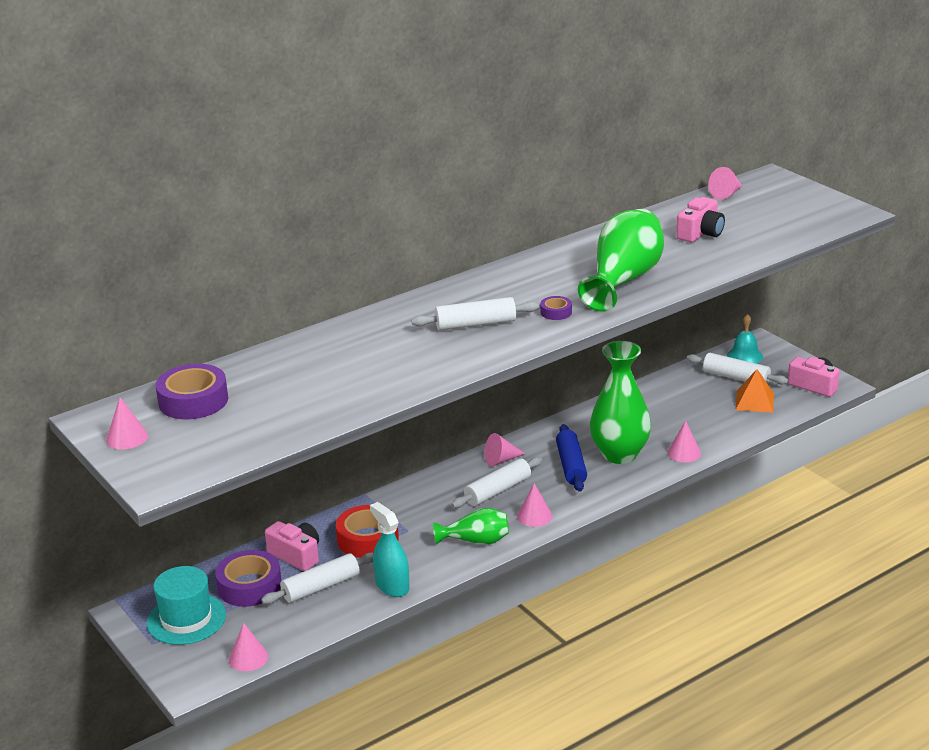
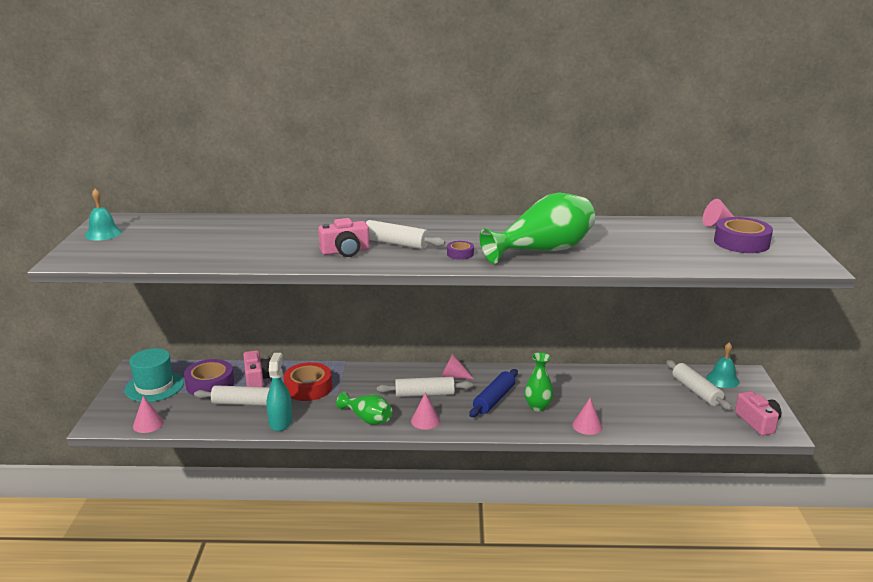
camera: 35 degrees right, 5 degrees down
(127, 437) = (103, 233): pink cone -> turquoise bell
(193, 401) = (169, 228): purple tape -> purple tape (741, 242)
(619, 454) = (538, 407): green vase -> green vase, size x0.56
(700, 233) = (654, 241): pink camera -> pink camera (345, 251)
(754, 401) = (691, 413): orange pyramid -> none

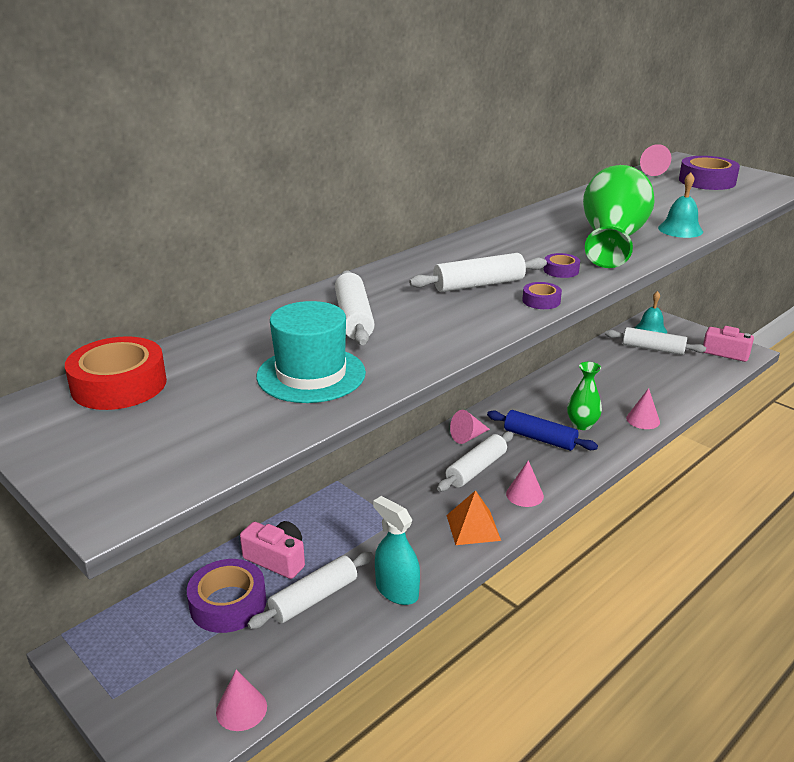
camera: 45 degrees left, 5 degrees up
(103, 233) = (64, 438): turquoise bell -> turquoise bell (680, 229)
(154, 386) = (154, 656): turquoise hat -> turquoise hat (311, 374)
(299, 235) = (354, 318): none -> white rolling pin
(308, 388) = (353, 533): red tape -> red tape (119, 385)
(345, 251) = (455, 314): pink camera -> none
(367, 419) = (473, 527): green vase -> orange pyramid
(404, 263) = (541, 301): none -> purple tape
(494, 399) = (539, 438): blue rolling pin -> blue rolling pin turned 45 degrees counterclockwise

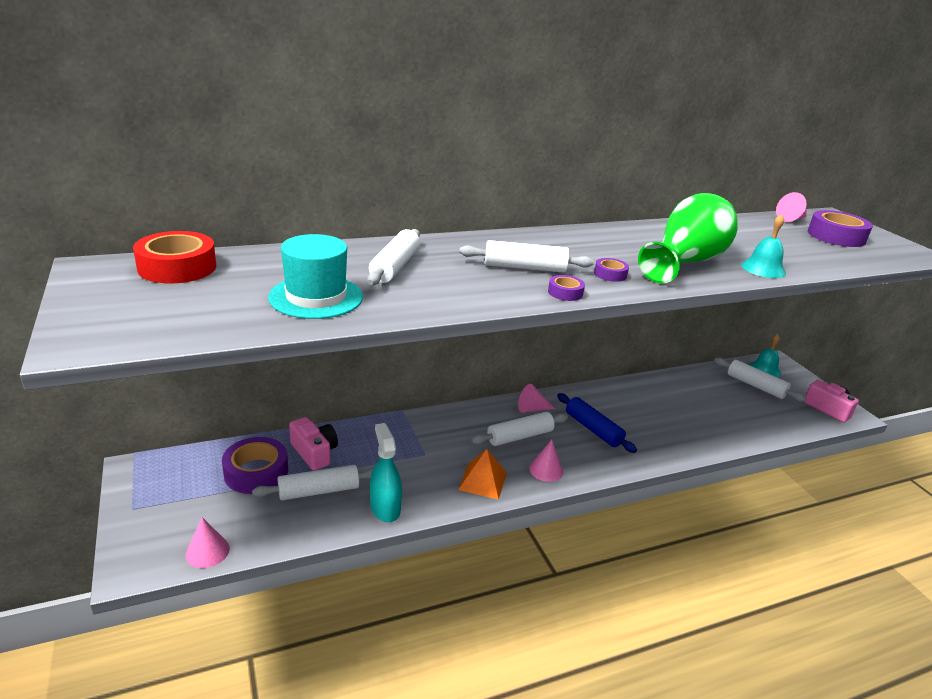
camera: 20 degrees right, 0 degrees up
(582, 425) = (640, 429): green vase -> none
(643, 420) = (701, 442): pink cone -> none

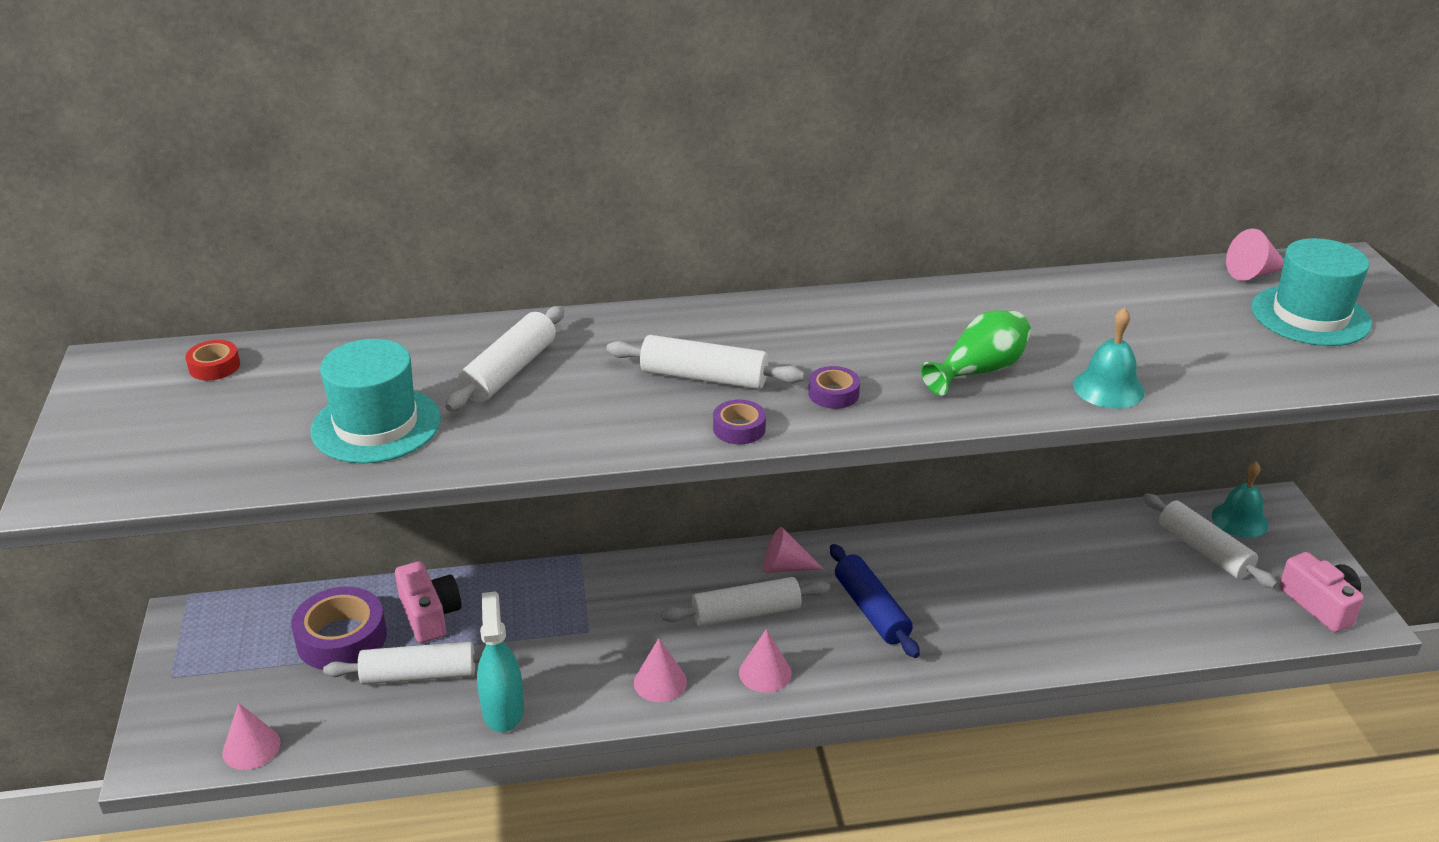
camera: 15 degrees right, 5 degrees up
(177, 267) = (214, 366): red tape -> red tape, size x0.49
(483, 481) = (660, 682): orange pyramid -> pink cone
(685, 262) = (979, 371): green vase -> green vase, size x0.56
(836, 236) = (1310, 316): purple tape -> turquoise hat

